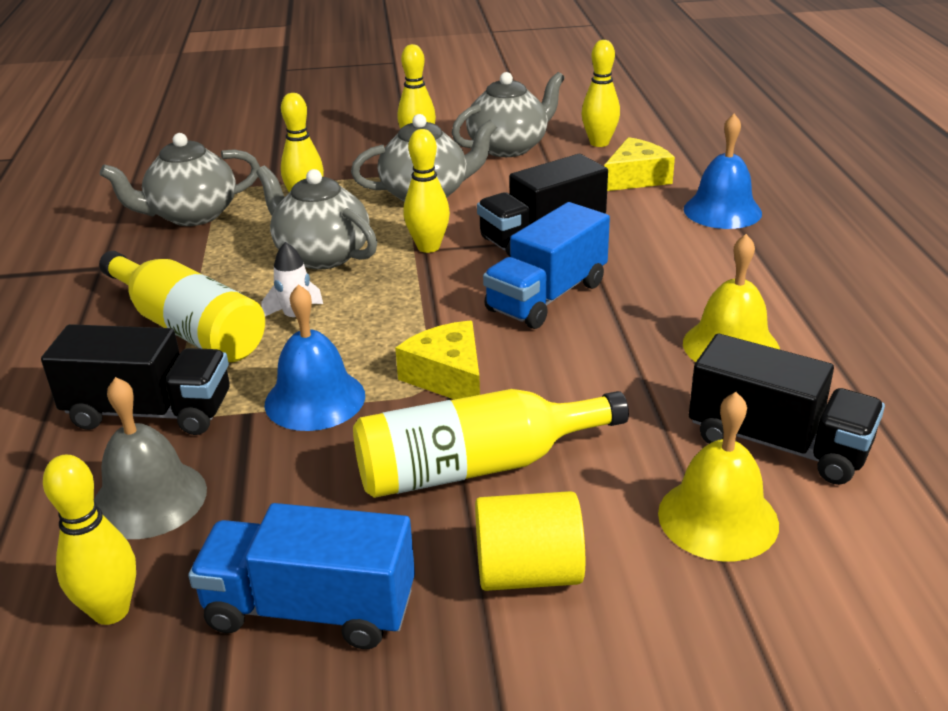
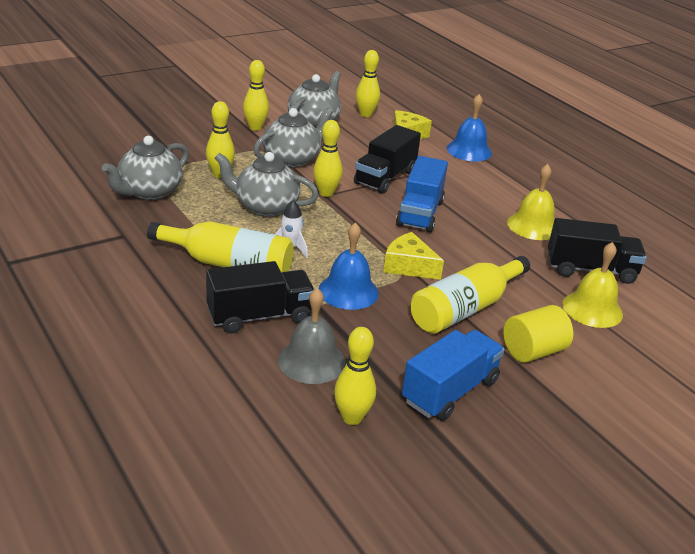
camera: 30 degrees left, 0 degrees up
(310, 609) = (450, 391): blue truck -> blue truck turned 150 degrees clockwise

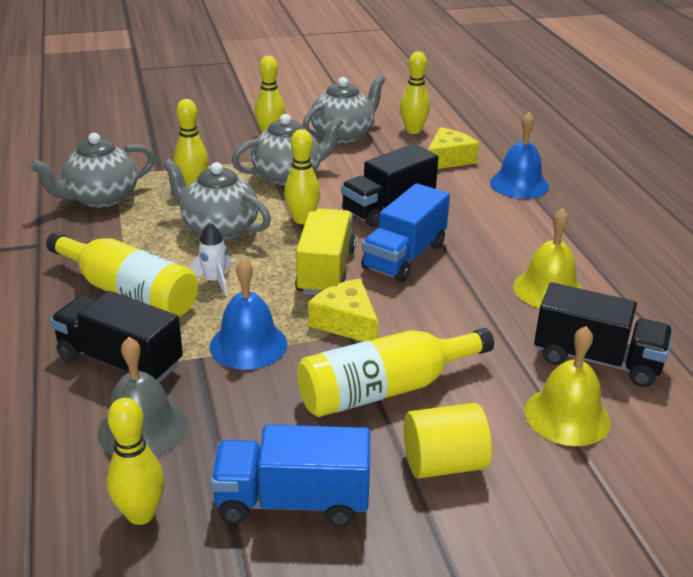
camera: 20 degrees right, 0 degrees up
(260, 316) = (120, 361): black truck -> black truck turned 150 degrees counterclockwise
(370, 231) = (326, 271): none -> yellow truck
(450, 391) = (292, 501): blue truck -> blue truck turned 150 degrees counterclockwise

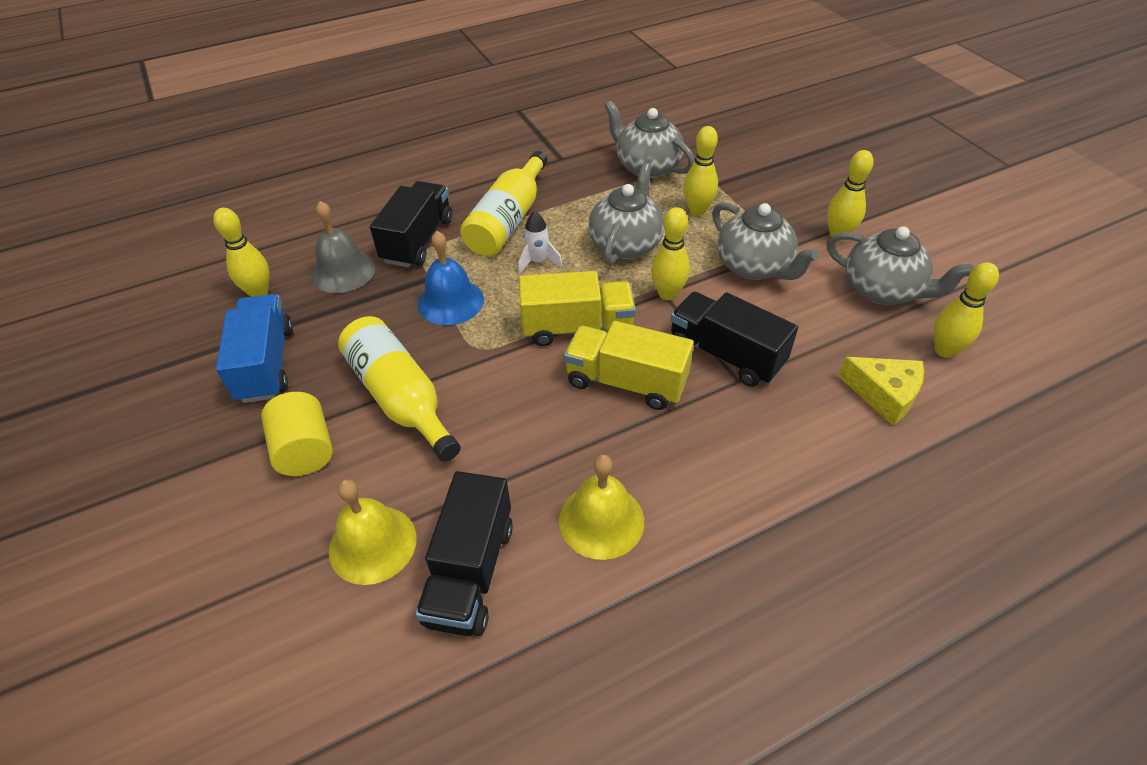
camera: 80 degrees right, 15 degrees up
(346, 322) = (495, 356): yellow cheese -> none
(404, 257) = (626, 382): blue truck -> yellow truck
(519, 184) = (858, 477): blue bell -> none

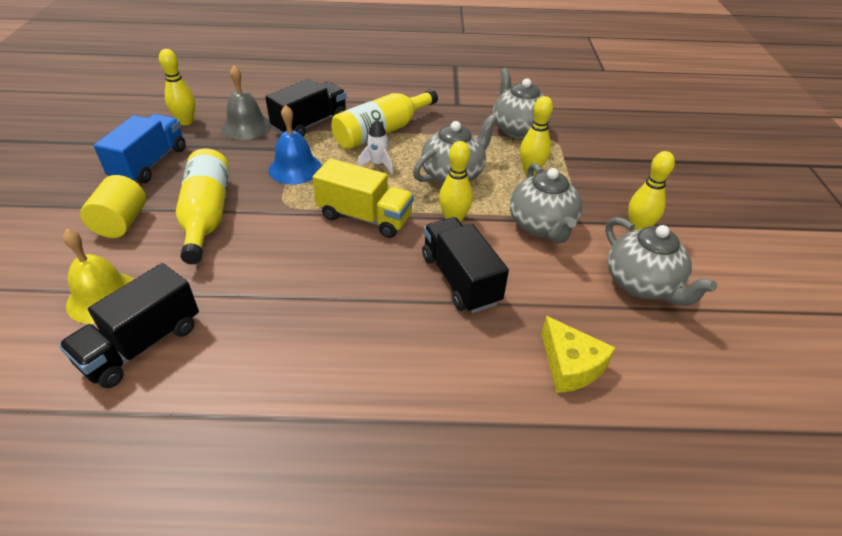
camera: 25 degrees right, 5 degrees down
(601, 520) = (258, 353): yellow bell -> none
(626, 382) = (365, 267): yellow truck -> none
(944, 350) = (661, 354): yellow bowling pin -> none

